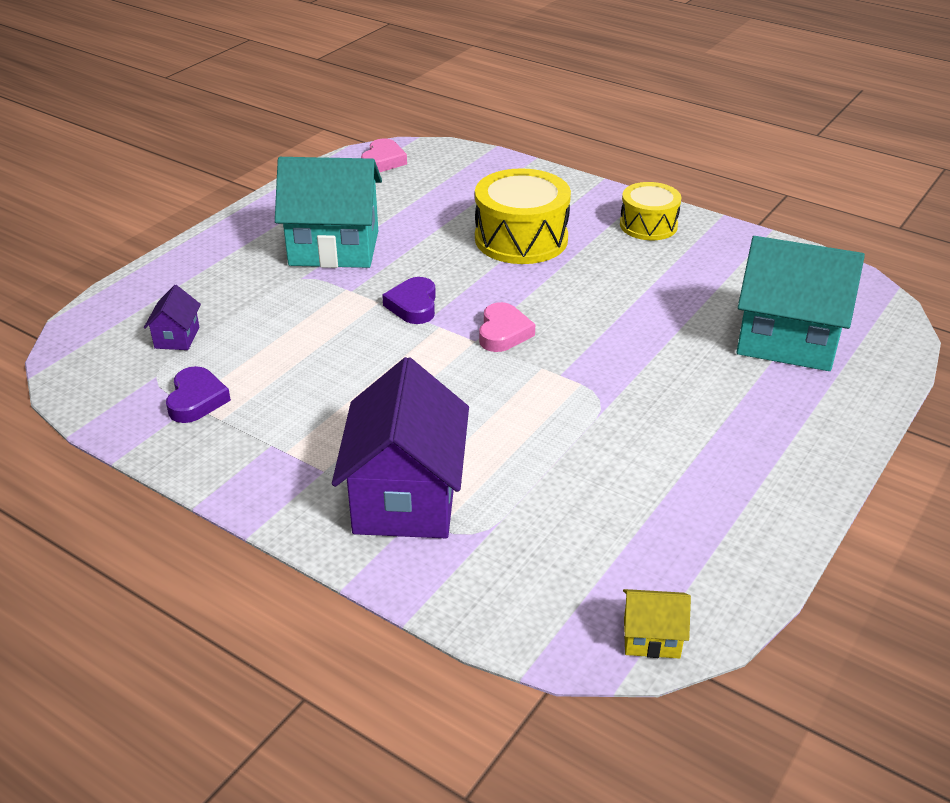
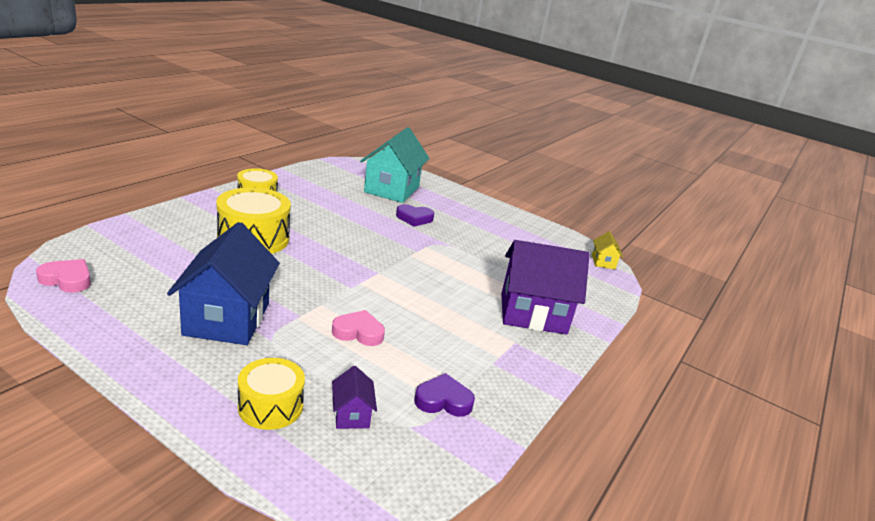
camera: 95 degrees left, 10 degrees down
(177, 337) = (351, 415): purple house -> purple house turned 75 degrees clockwise
(193, 290) = (270, 406): none -> yellow drum
(334, 248) = (227, 319): turquoise house -> blue house
(413, 305) = (330, 290): purple heart -> purple heart (414, 218)
(503, 332) = (371, 262): pink heart -> pink heart (358, 332)

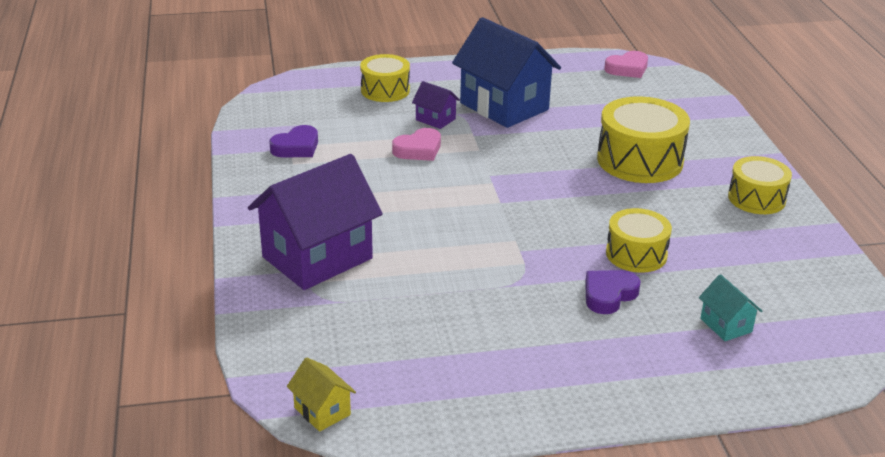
camera: 140 degrees right, 5 degrees up
(351, 415) = (337, 111): purple house -> purple house (435, 119)
(368, 218) = (636, 254): none -> yellow drum
(392, 189) = (726, 325): turquoise house -> turquoise house, size x0.44

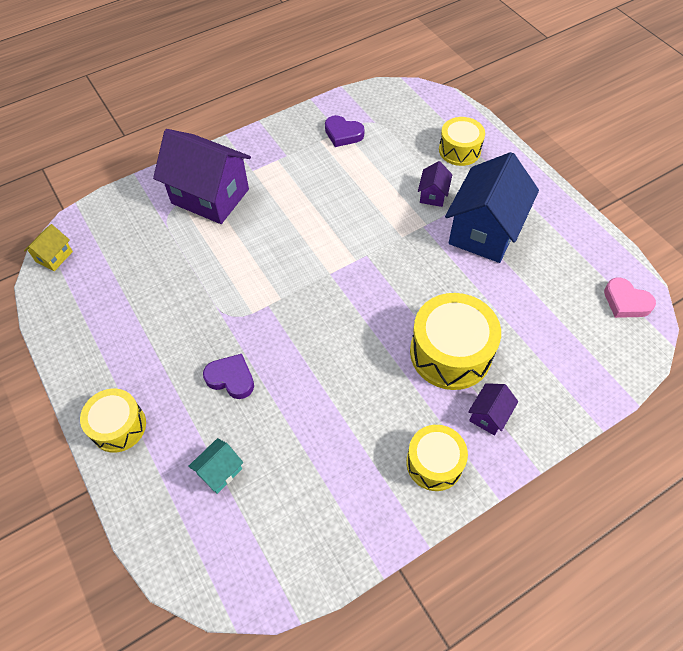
camera: 70 degrees right, 25 degrees up
(418, 149) = (379, 200): pink heart -> none
(636, 254) = (296, 384): yellow drum -> yellow drum (118, 426)
(716, 160) = (489, 415): none -> purple house

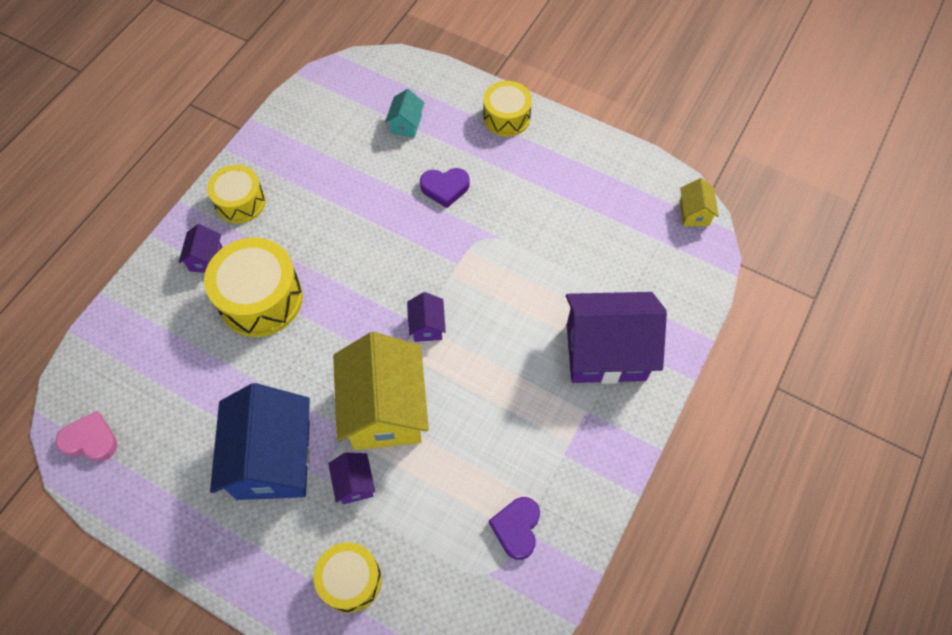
camera: 150 degrees right, 5 degrees up
(324, 268) = (427, 326): none -> purple house
(343, 134) = (516, 528): purple heart -> purple heart turned 75 degrees counterclockwise
(389, 227) = (385, 410): none -> yellow house

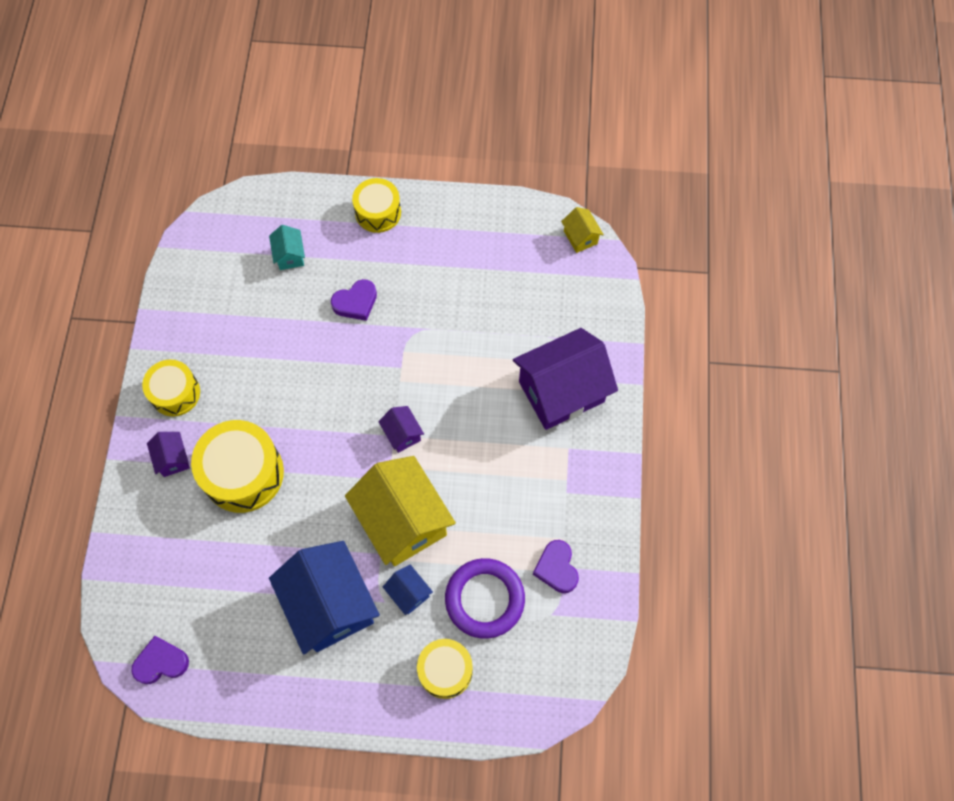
camera: 25 degrees left, 5 degrees up
(90, 440) = (161, 662): pink heart -> purple heart
(354, 483) = (409, 593): purple house -> blue house
(427, 525) = (484, 599): none -> purple ring

